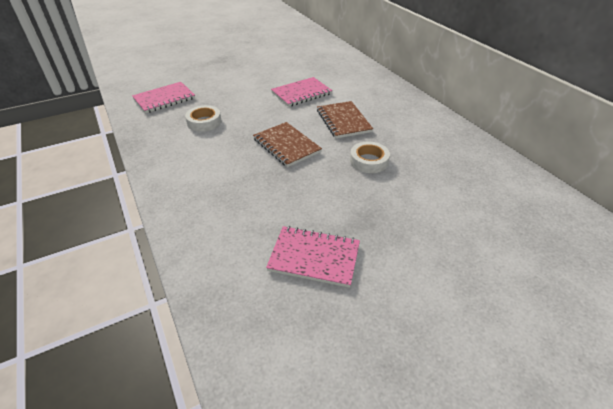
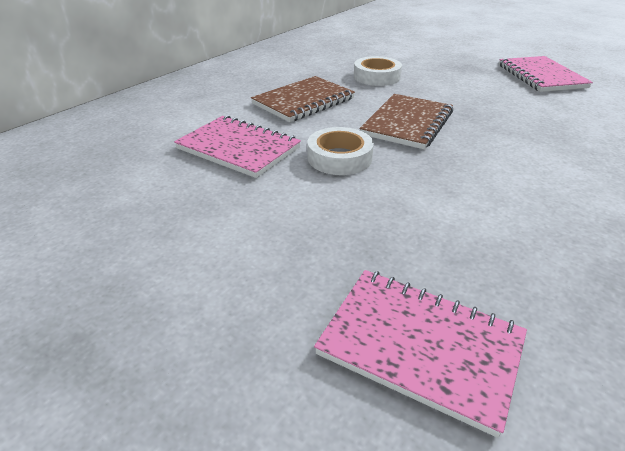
camera: 115 degrees left, 5 degrees down
(204, 122) = (439, 219): white tape -> white tape (339, 158)

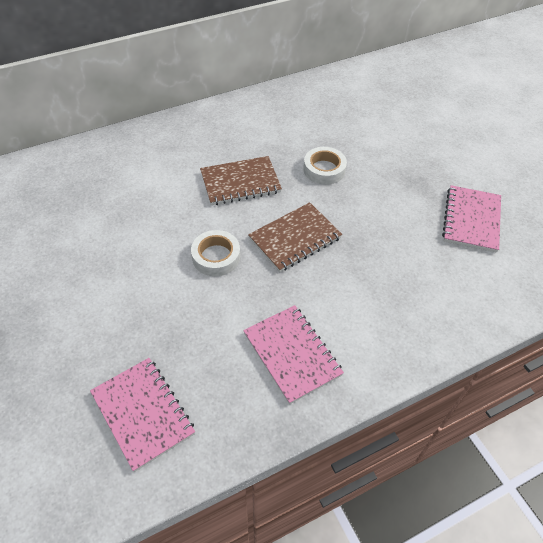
camera: 25 degrees right, 15 degrees up
(238, 148) = (159, 221): pink notebook -> pink notebook (292, 354)

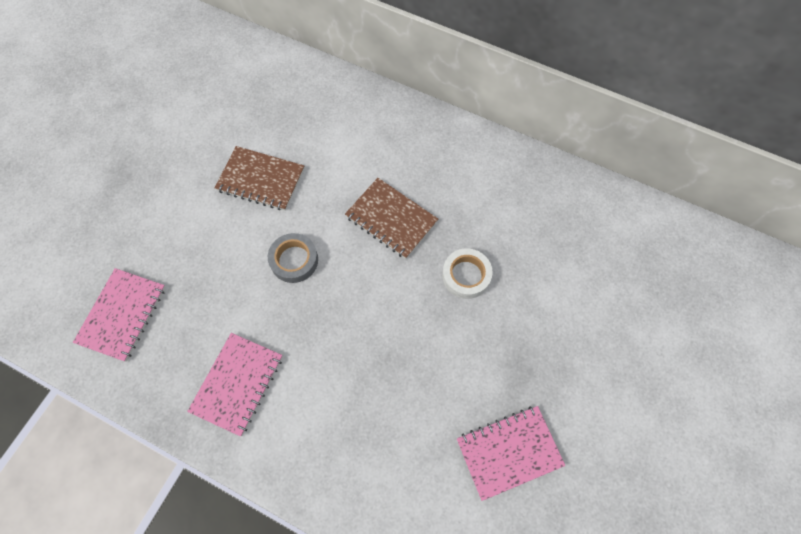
camera: 55 degrees right, 15 degrees up
(216, 257) = (294, 260): white tape -> grey tape
(295, 238) = (360, 307): brown notebook -> brown notebook (261, 180)

